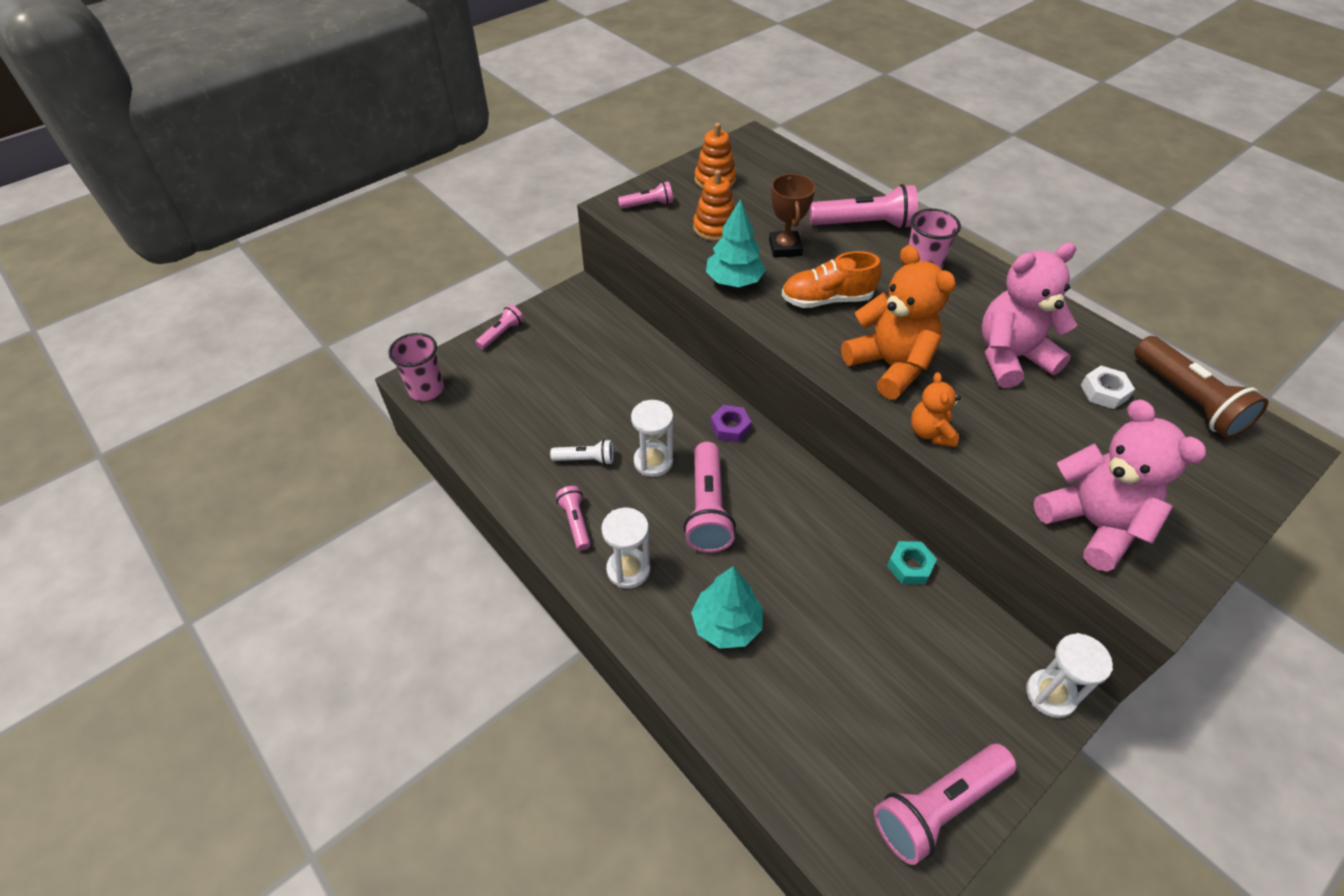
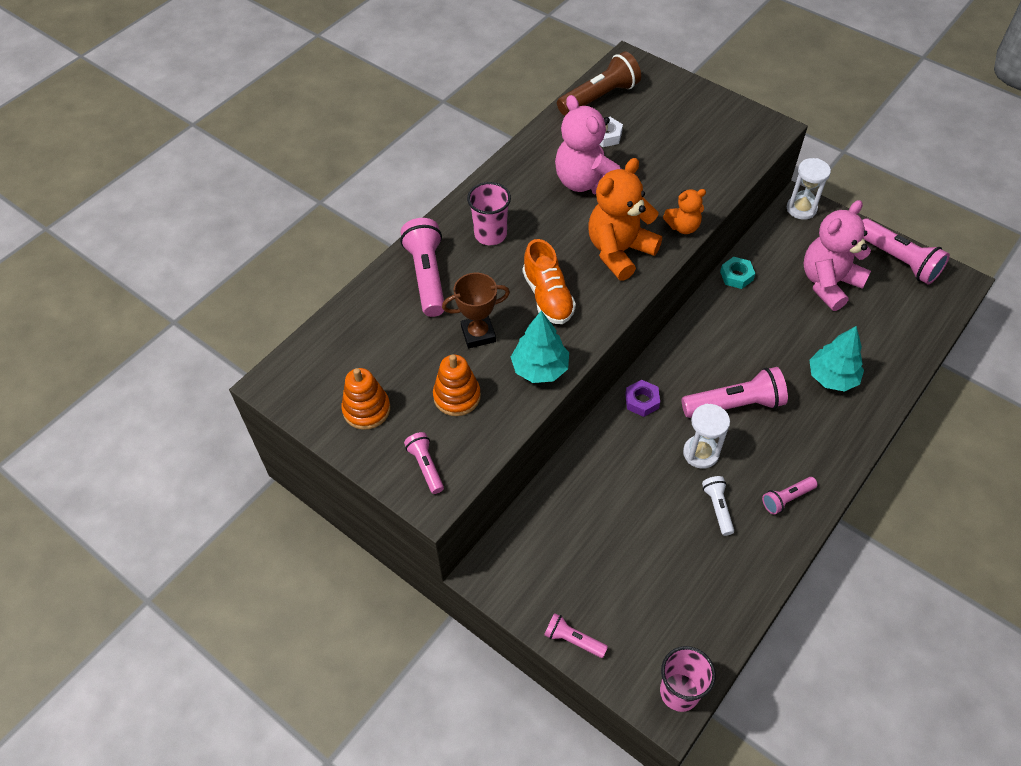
camera: 100 degrees left, 5 degrees up
(628, 569) = (814, 449): white hourglass -> none
(1092, 524) = (731, 150): pink teddy bear -> pink teddy bear (828, 283)

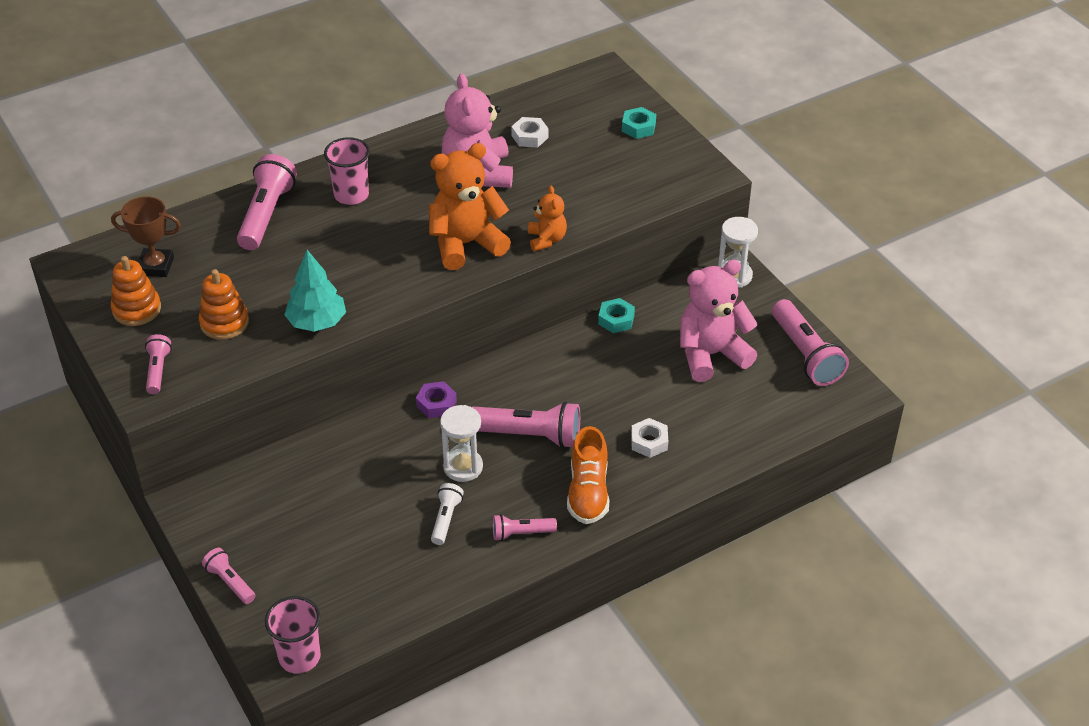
camera: 20 degrees right, 10 degrees down
(478, 334) = (280, 277): brown trophy -> brown trophy (155, 266)
(548, 297) = (368, 264): orange shoe -> orange shoe (588, 492)
(599, 97) = (549, 99): brown flashlight -> none
(683, 227) = (546, 240): orange teddy bear -> orange teddy bear turned 105 degrees counterclockwise
(688, 102) = (638, 127): none -> turquoise nut
(832, 377) = (649, 442): turquoise tree -> white nut

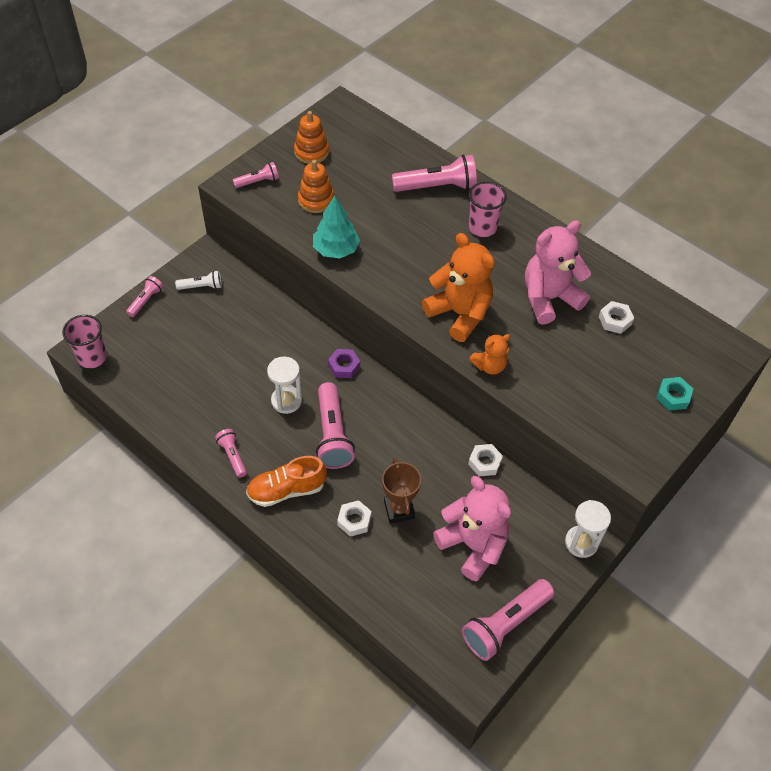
camera: 70 degrees right, 10 degrees up
(155, 266) = (357, 147): brown trophy -> brown trophy (399, 509)
(446, 519) = (233, 404): white flashlight -> white flashlight (201, 286)
(616, 320) = (484, 462): turquoise nut -> white nut

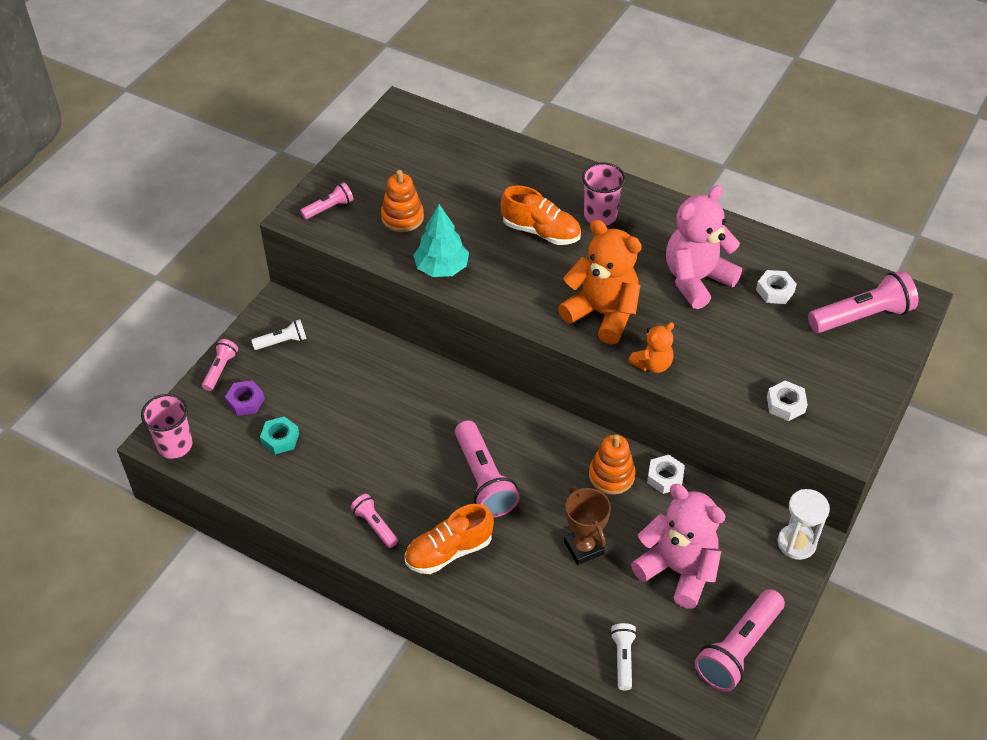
camera: 10 degrees left, 5 degrees down
(286, 401) = (419, 452): white hourglass -> none
(311, 152) = (381, 165): orange stacking toy -> orange stacking toy (611, 475)
(344, 366) = (475, 401): purple nut -> purple nut (245, 401)
(354, 520) = (536, 570): white nut -> white nut (785, 404)
(405, 612) = (623, 659): none -> white flashlight
(428, 232) = (541, 231): none -> orange shoe
(437, 187) = (536, 180): pink flashlight -> pink flashlight (862, 317)
(673, 396) = (861, 360): turquoise nut -> turquoise nut (280, 439)

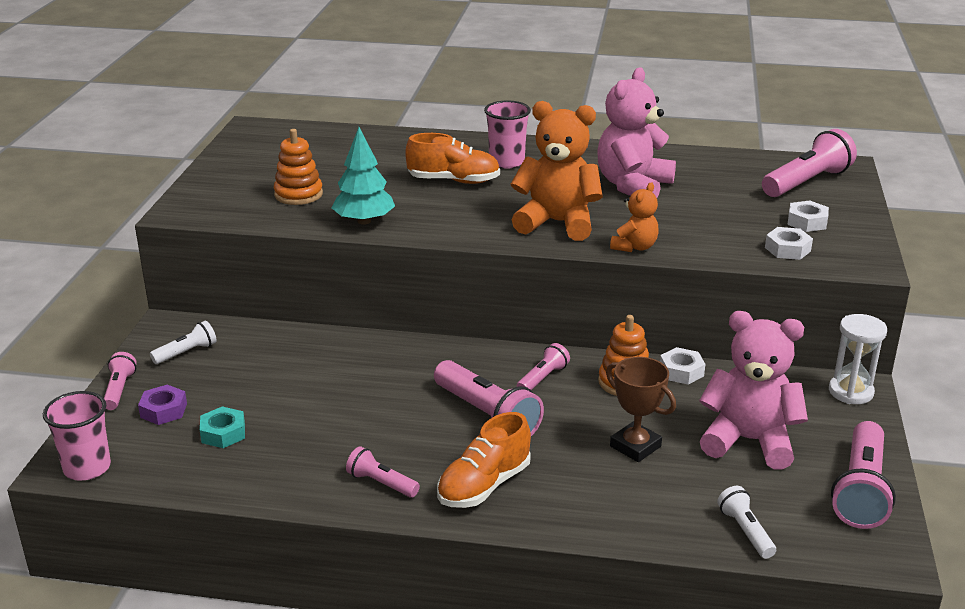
camera: 20 degrees left, 20 degrees down
(329, 208) = (211, 201): pink flashlight -> pink flashlight (543, 378)
(775, 291) = (713, 180): white nut -> white nut (807, 222)

